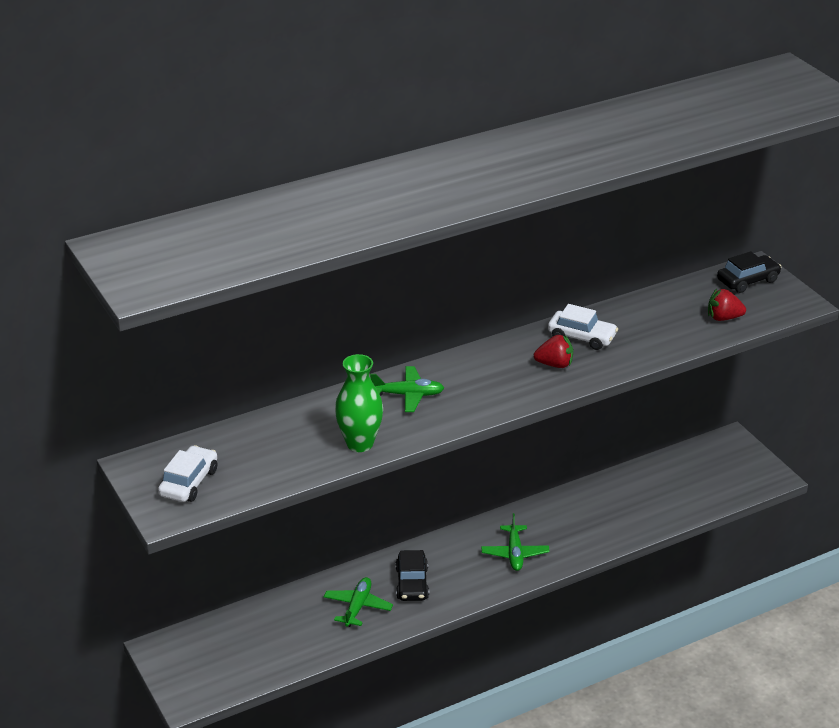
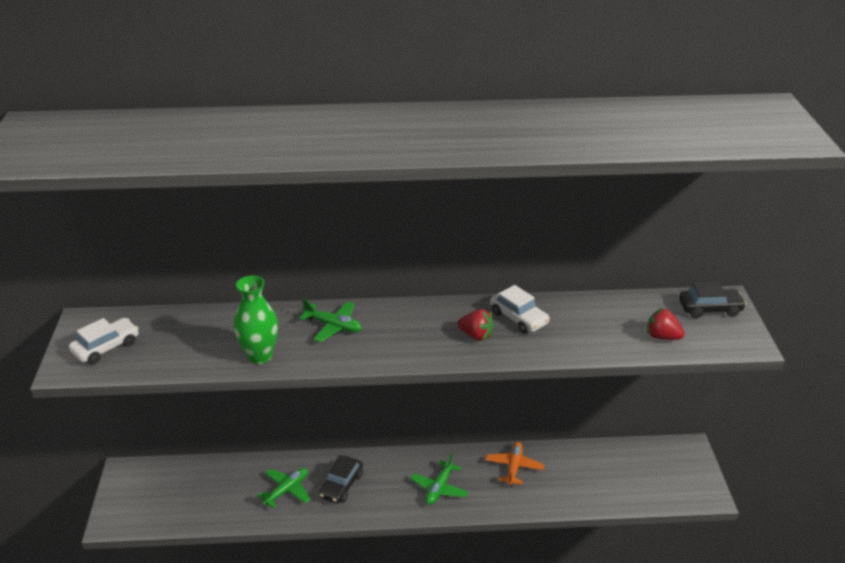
camera: 25 degrees right, 0 degrees up
(575, 510) = (514, 467): none -> orange plane

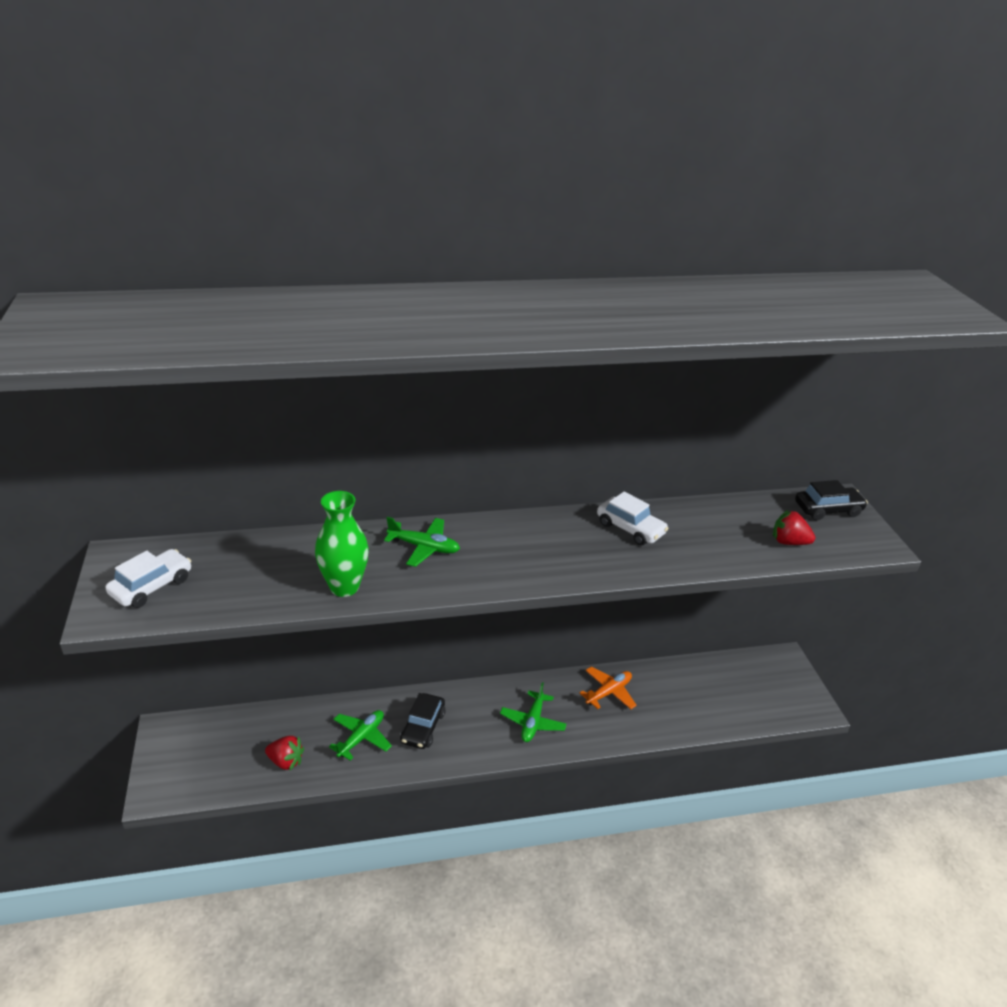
camera: 10 degrees left, 0 degrees up
(476, 335) = (589, 550): red strawberry -> red strawberry (286, 761)
(514, 467) = (608, 692): orange plane -> orange plane turned 45 degrees clockwise

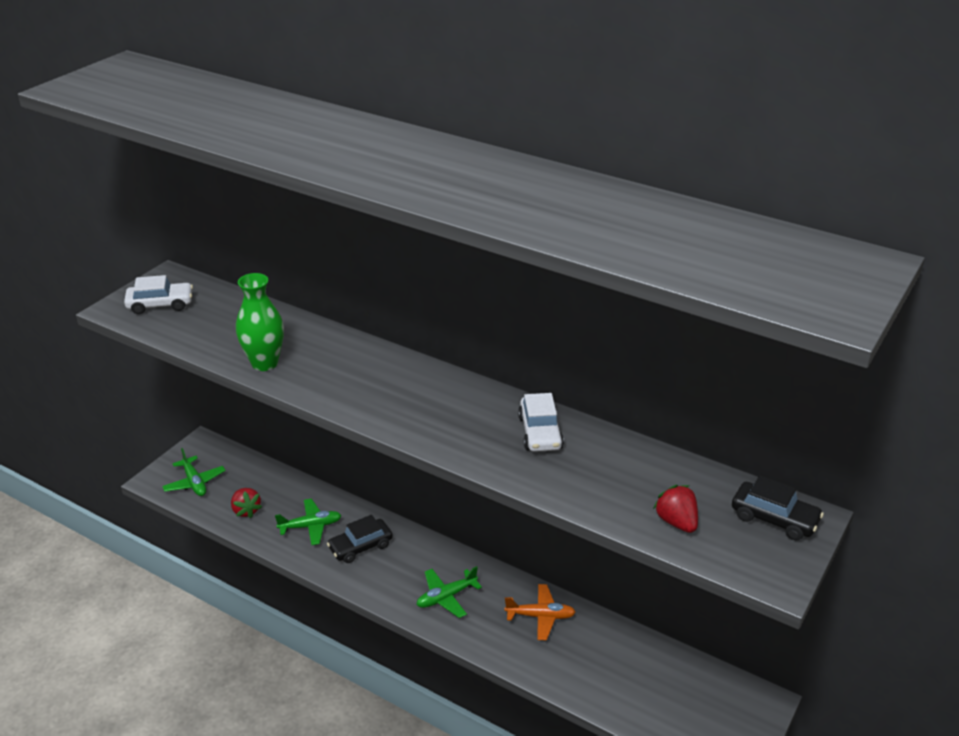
camera: 45 degrees right, 0 degrees up
(424, 547) = (355, 364): green plane -> green plane (194, 482)

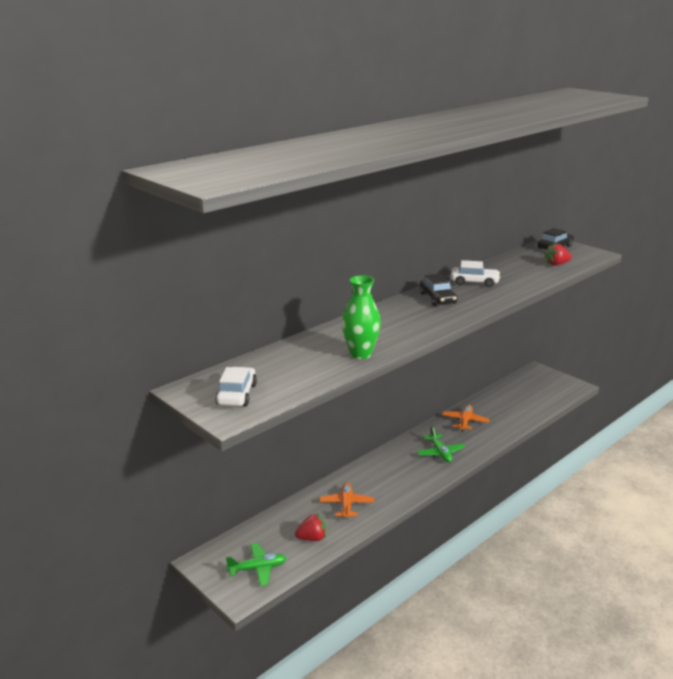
camera: 75 degrees left, 10 degrees down
(310, 526) = (346, 505): green plane -> orange plane
(360, 547) = (378, 483): black car -> black car (438, 298)

